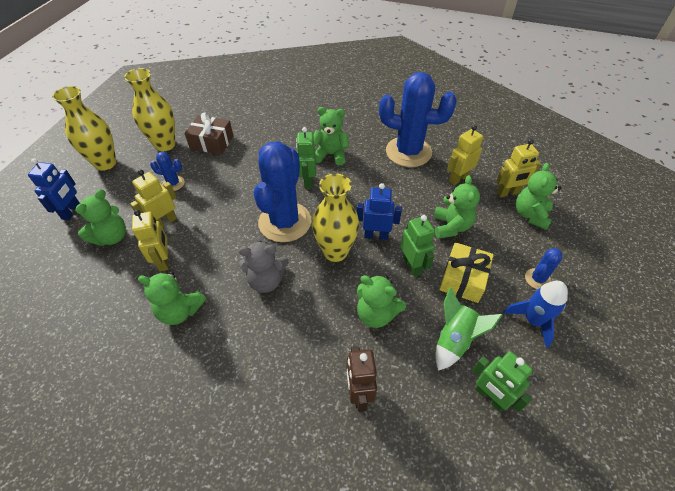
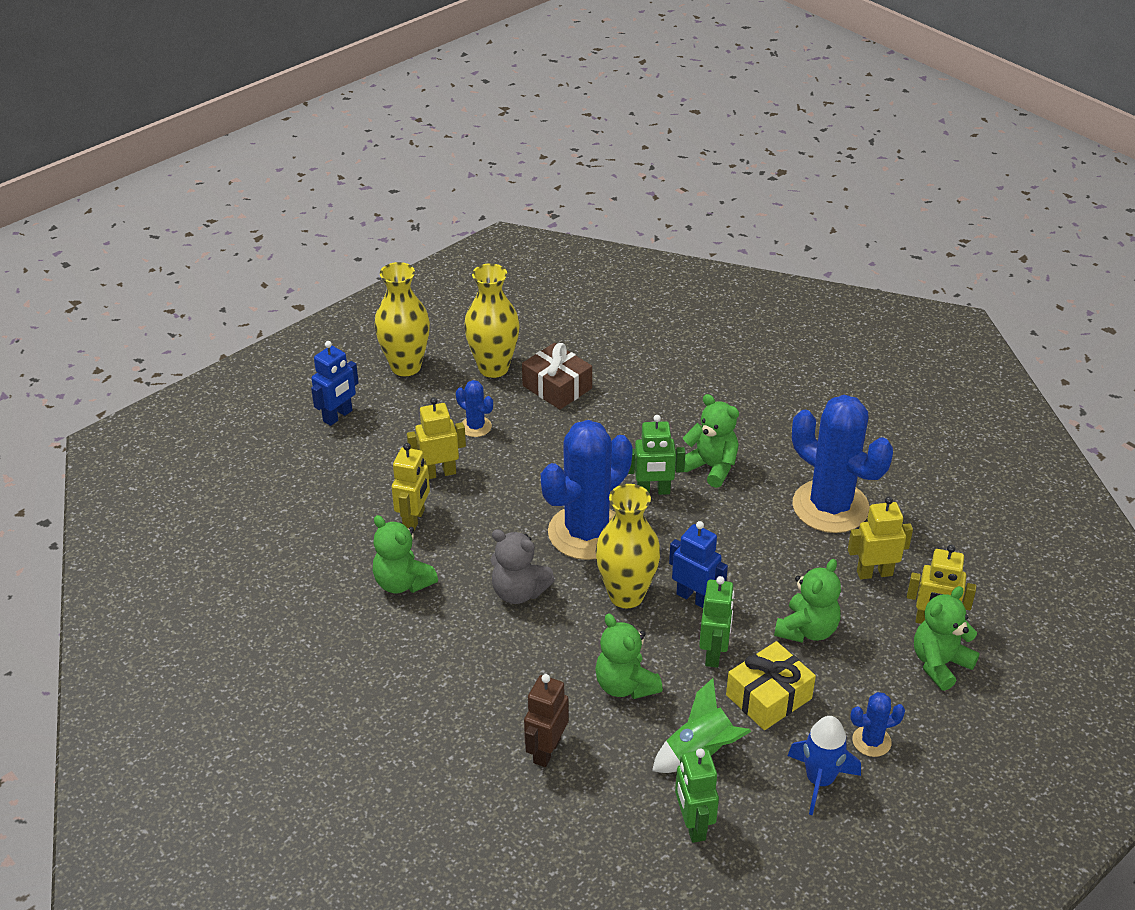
camera: 30 degrees right, 10 degrees down
(112, 237) = (369, 466): green teddy bear -> none
(308, 181) = (653, 491): green robot -> green robot turned 120 degrees counterclockwise

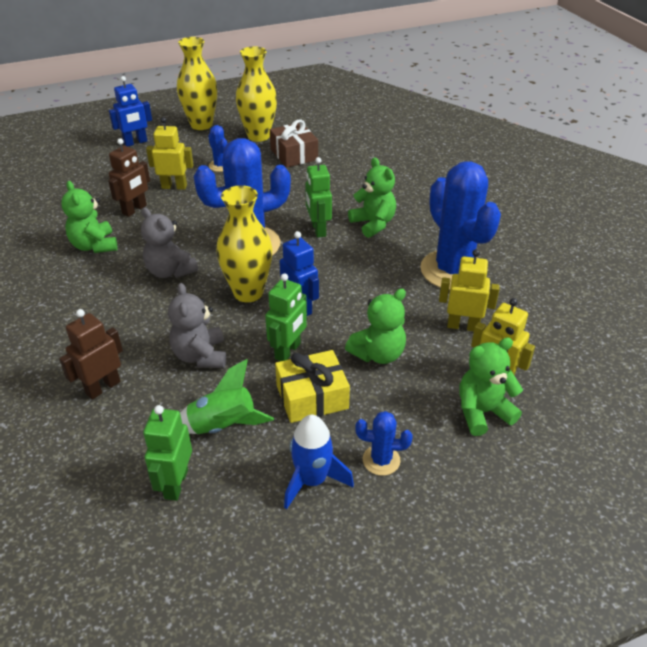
camera: 20 degrees right, 0 degrees up
(414, 519) = (135, 210): yellow robot -> brown robot
(625, 685) = (200, 356): green teddy bear -> grey teddy bear
(653, 491) = (318, 230): green robot -> green robot turned 60 degrees clockwise

